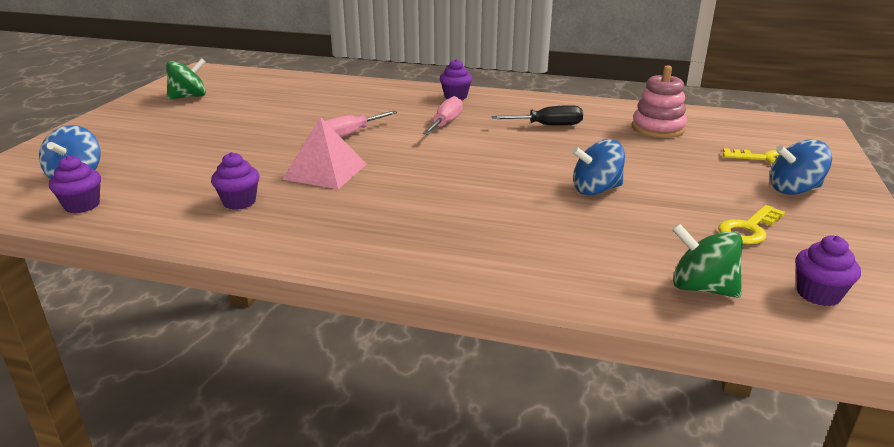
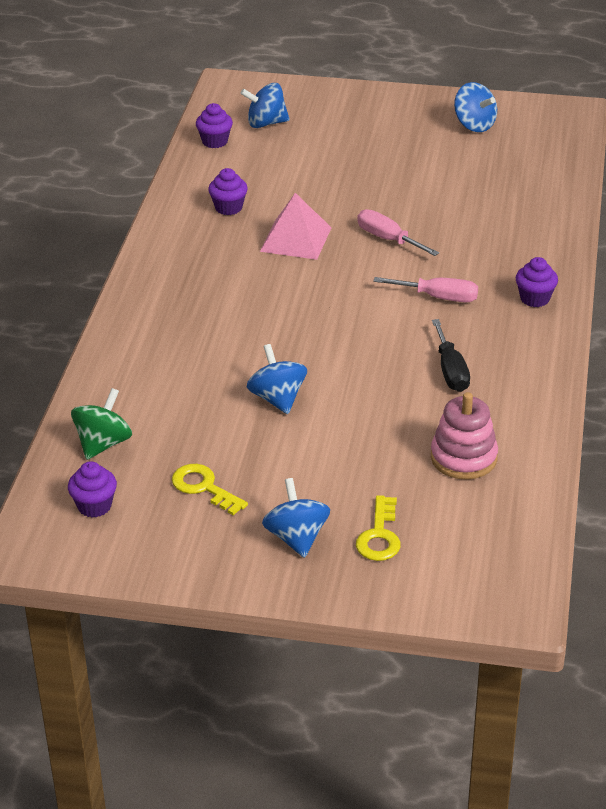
camera: 85 degrees right, 10 degrees up
(189, 97) = (474, 125): green spinning top -> blue spinning top

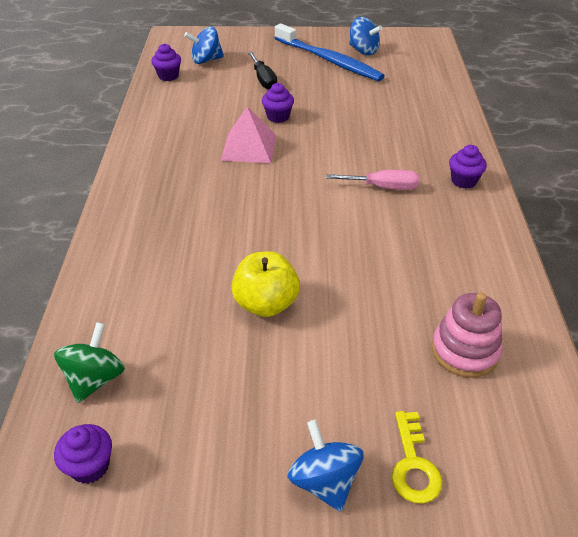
camera: 10 degrees left, 5 degrees up
(204, 487) = (210, 423): yellow key -> none
(228, 208) = (187, 126): purple cupcake -> purple cupcake (278, 117)
(277, 399) = (266, 304): blue spinning top -> yellow apple
(388, 239) = (325, 141): pink screwdriver -> none
(424, 135) = (329, 60): none -> blue toothbrush
(450, 371) = (418, 256): black screwdriver -> black screwdriver (263, 80)

